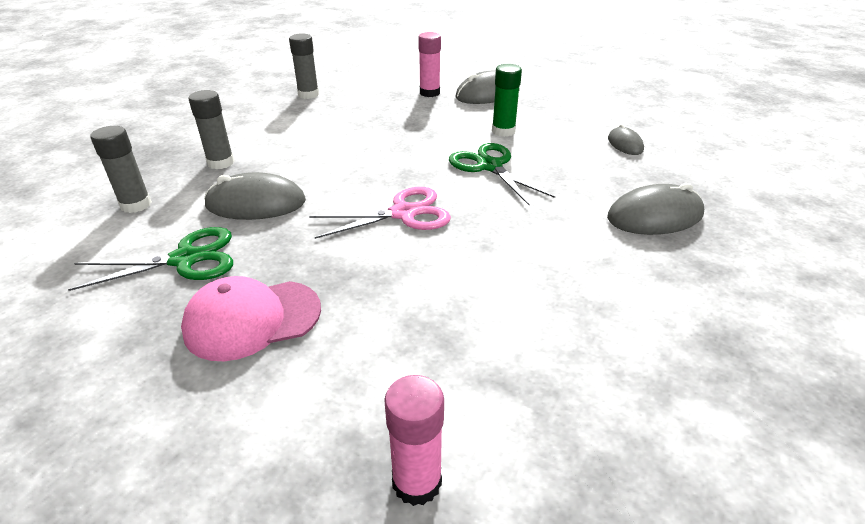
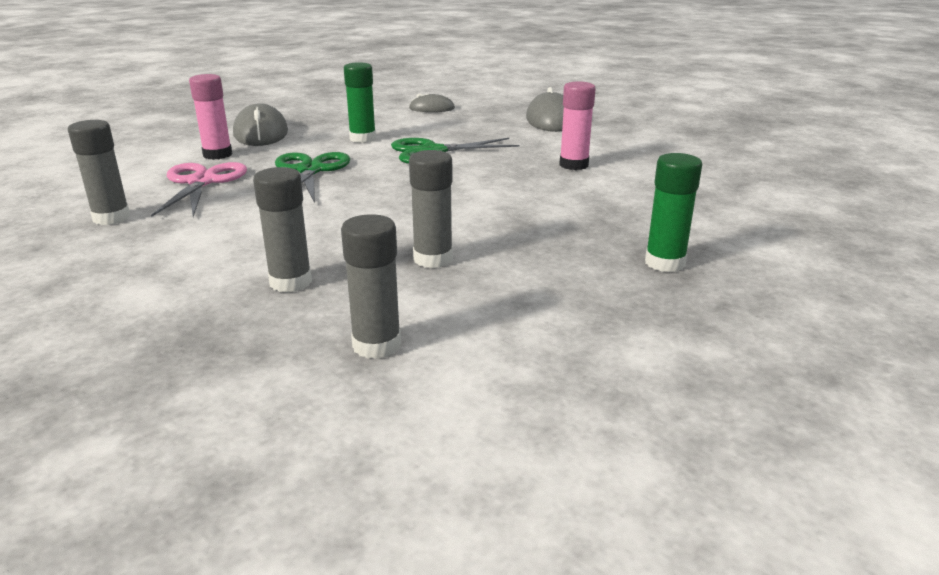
camera: 75 degrees left, 10 degrees down
(185, 259) = (545, 300): green scissors -> green scissors (310, 170)
(252, 319) = (665, 263): pink cap -> green glue stick
(256, 203) = (433, 259): grey mouse -> grey glue stick
(404, 213) = (501, 191): pink scissors -> pink scissors (202, 182)
(417, 482) = (834, 215): pink glue stick -> pink glue stick (573, 165)

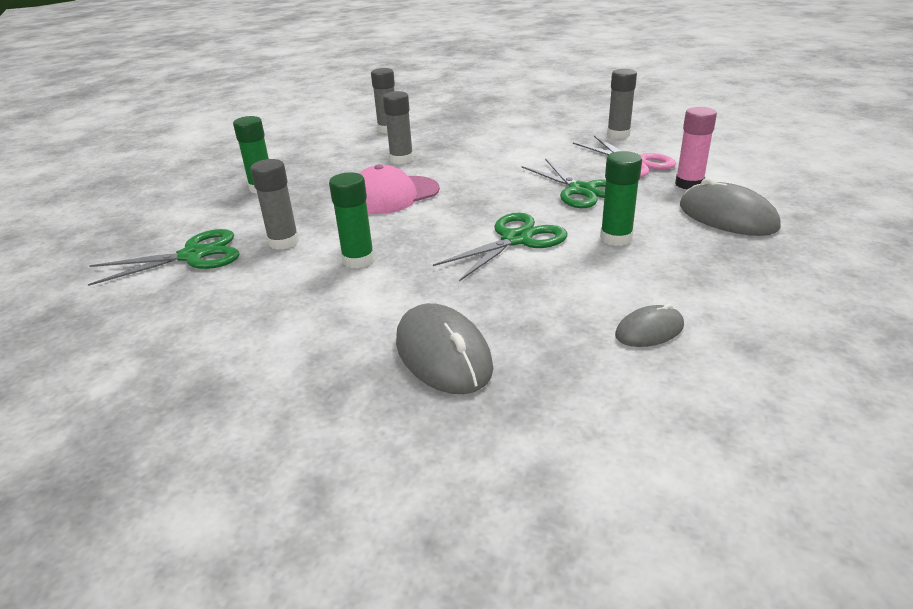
camera: 155 degrees right, 5 degrees up
(290, 282) = (458, 136): grey glue stick -> grey glue stick (283, 242)
(496, 210) = (393, 195): none -> pink cap
(573, 165) = (358, 260): pink glue stick -> green glue stick
(736, 199) = (193, 256): none -> green scissors

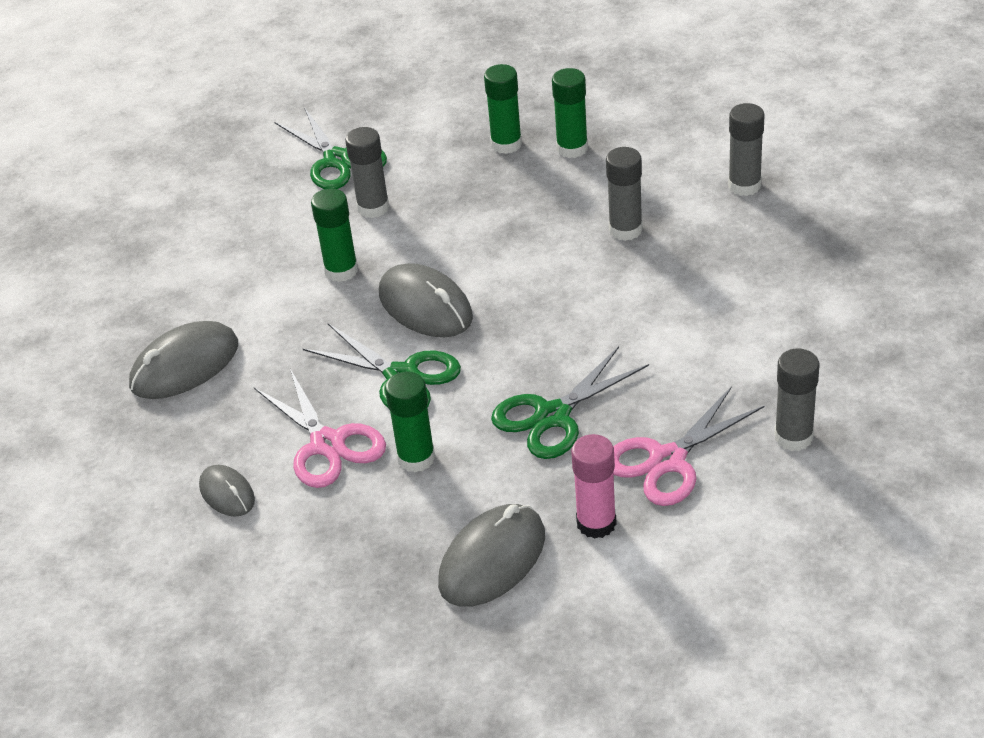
camera: 80 degrees right, 10 degrees up
(295, 168) = (572, 148): none -> green glue stick
(393, 195) = (505, 253): pink cap -> none
(434, 226) = (425, 306): none -> grey mouse
(590, 275) = (327, 444): none -> pink scissors

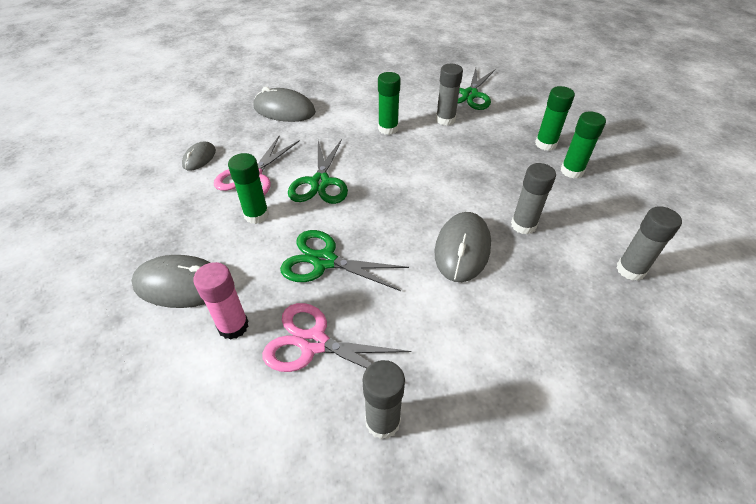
camera: 55 degrees right, 5 degrees up
(425, 306) = (383, 168): grey mouse -> grey mouse (462, 249)

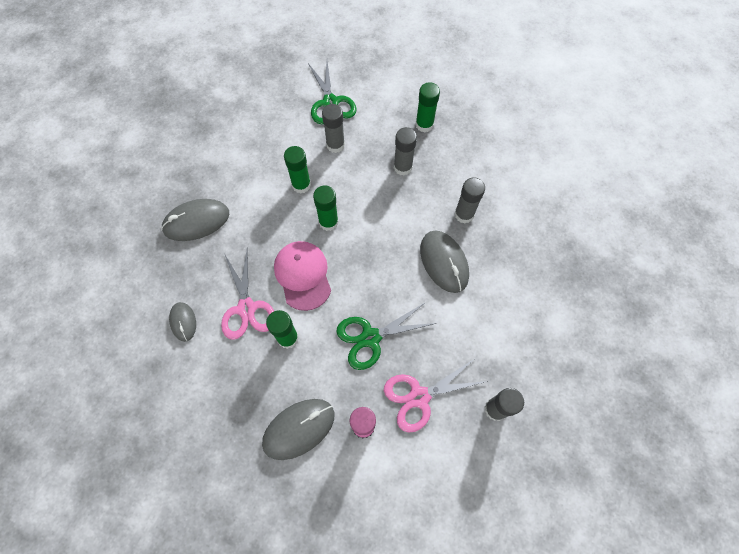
camera: 40 degrees left, 20 degrees up
(320, 182) = (303, 275): green scissors -> pink cap
(571, 171) = (458, 141): green glue stick -> green glue stick (328, 222)
(630, 270) = (543, 207): grey glue stick -> grey glue stick (402, 167)

